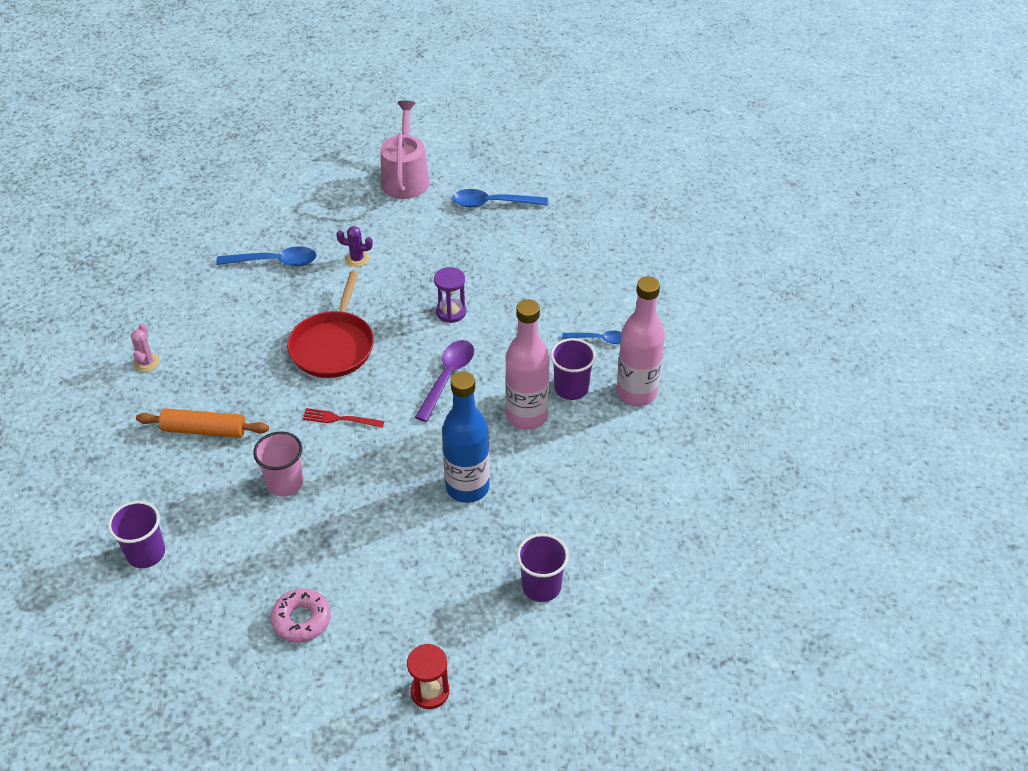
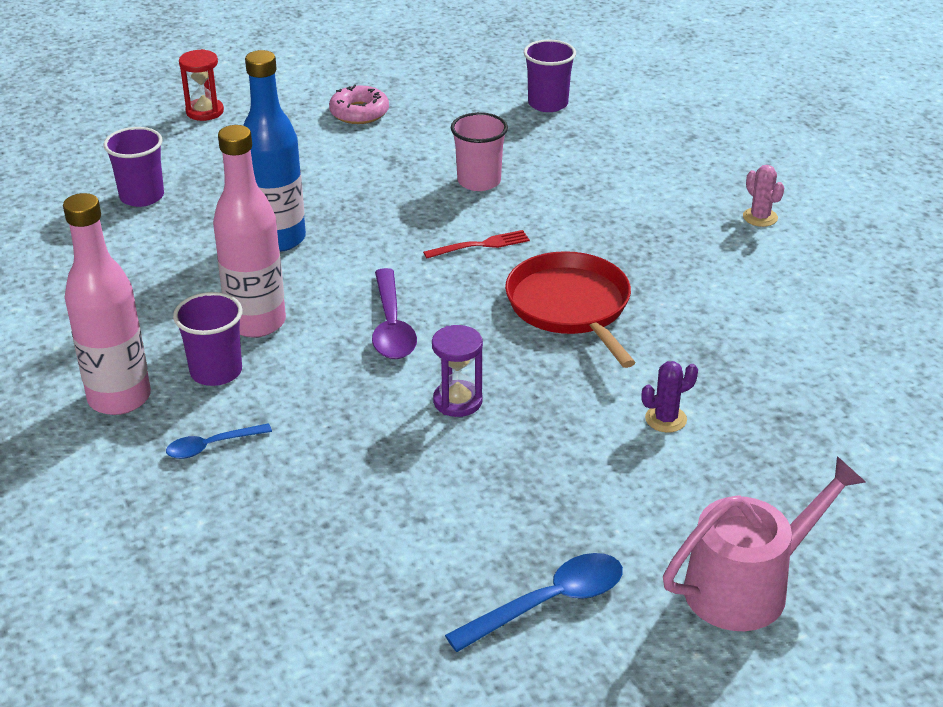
camera: 150 degrees right, 10 degrees down
(204, 430) = (614, 189): orange rolling pin -> none
(274, 262) = (771, 370): blue spoon -> none
(405, 178) = (747, 586): pink watering can -> pink watering can turned 90 degrees counterclockwise

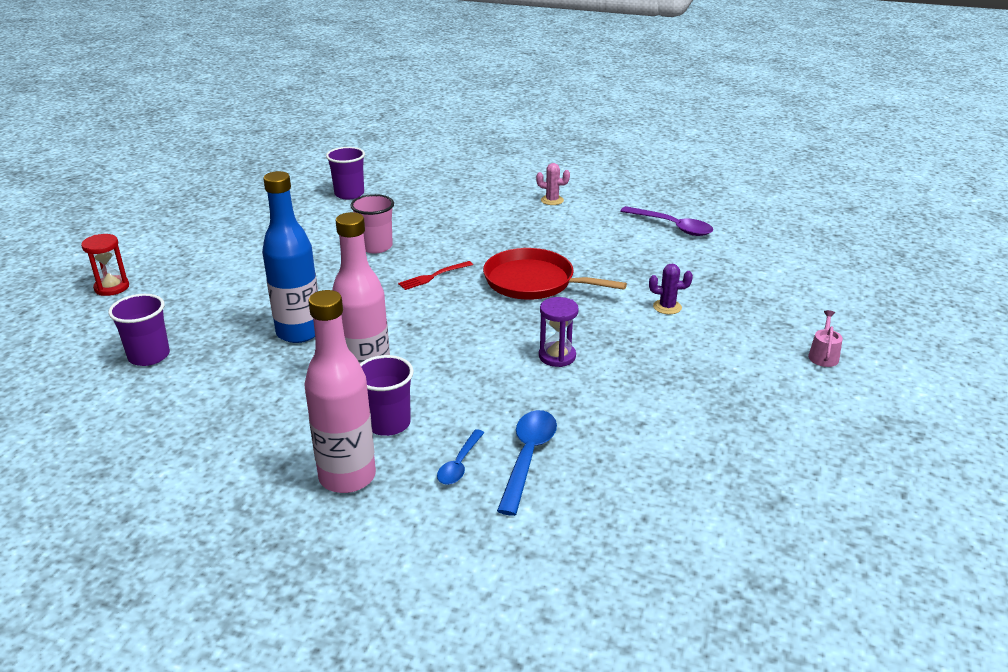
camera: 45 degrees left, 5 degrees down
(359, 112) = (233, 243): pink donut -> none
(391, 326) = (454, 340): purple spoon -> purple spoon (672, 226)
(481, 245) = (433, 276): red fork -> red fork turned 150 degrees counterclockwise
(548, 603) = (766, 419): blue spoon -> blue spoon (528, 457)
(666, 419) = (667, 307): purple cactus -> purple cactus turned 75 degrees clockwise
(747, 586) = (823, 355): pink watering can -> pink watering can, size x0.45

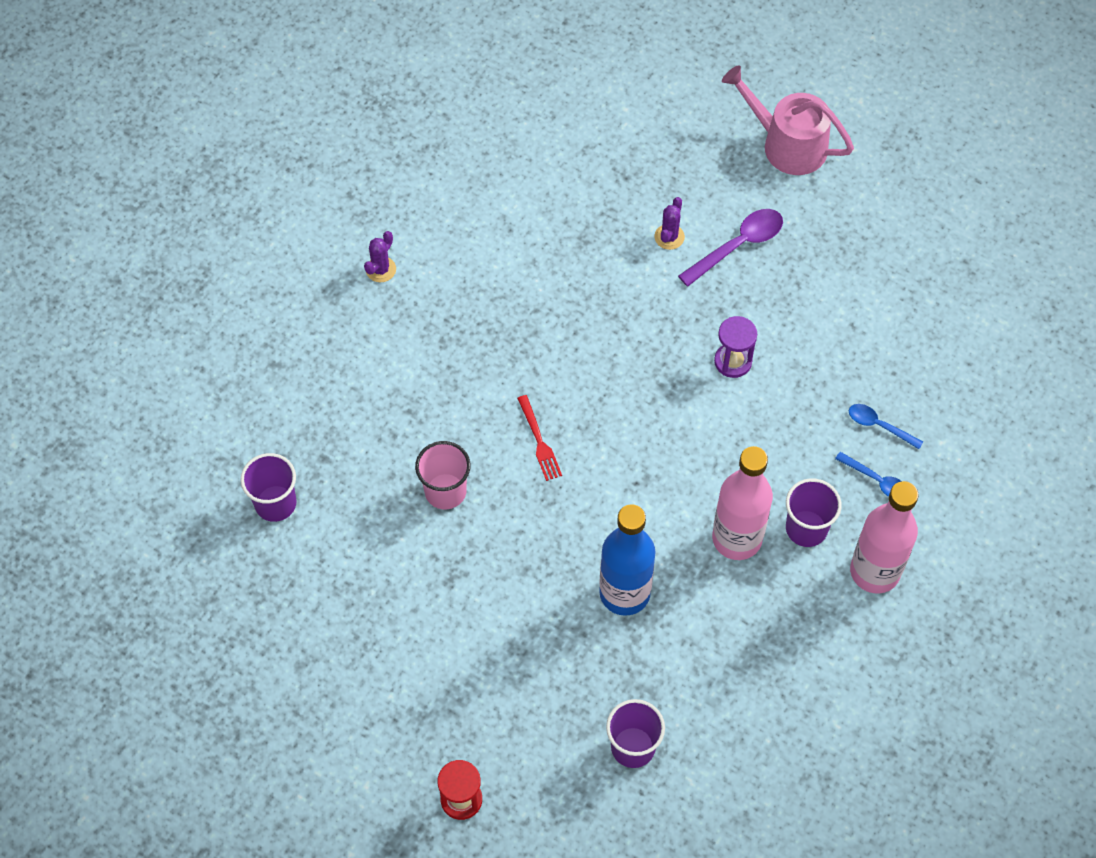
camera: 75 degrees left, 30 degrees up
(528, 457) = (879, 426): blue spoon -> blue spoon, size x0.61
(533, 282) = (582, 344): red pan -> none
(552, 200) = (381, 269): pink cactus -> purple cactus
(672, 226) = (495, 167): purple spoon -> purple spoon (738, 245)
(823, 355) = (787, 144): pink watering can -> pink watering can, size x2.23

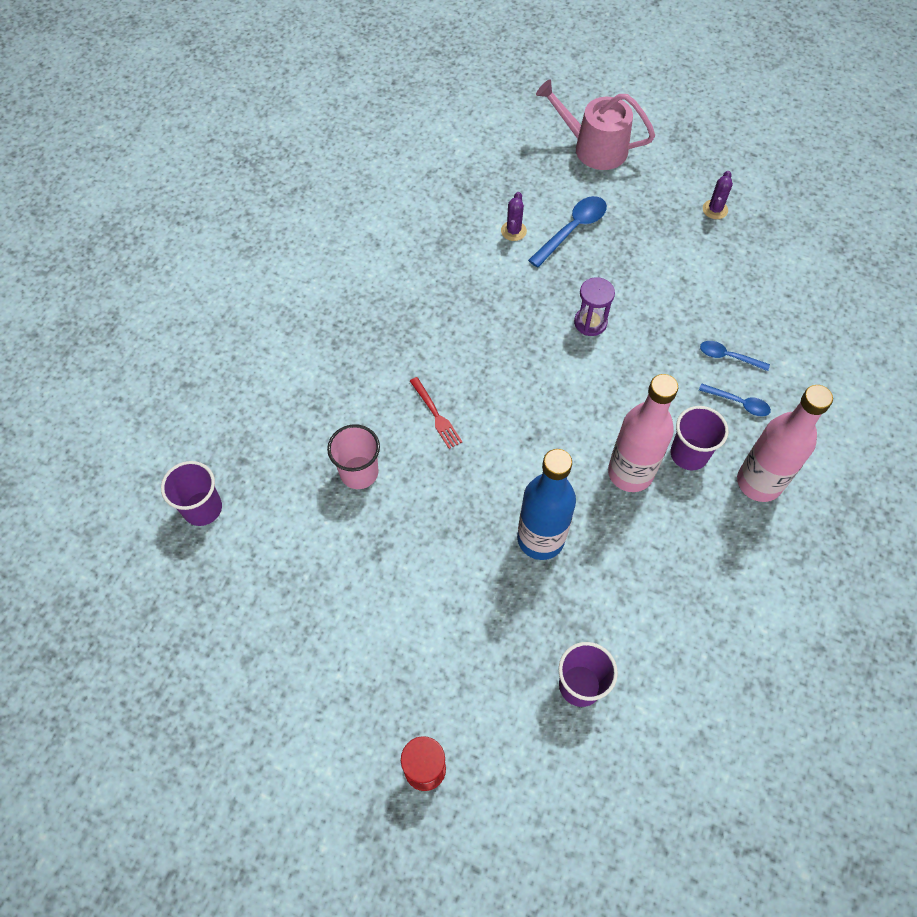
camera: 10 degrees left, 0 degrees up
(381, 269) = (271, 291): purple cactus -> purple cactus (715, 209)
(738, 245) = (572, 230): purple spoon -> blue spoon

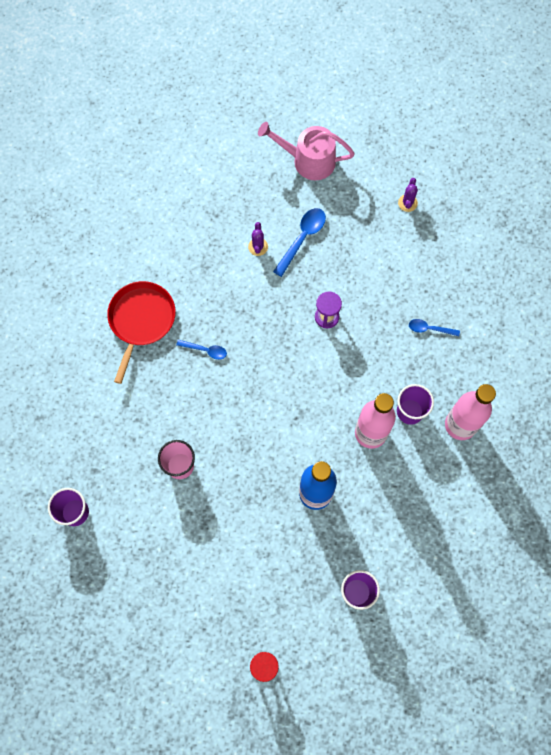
camera: 10 degrees left, 10 degrees up
(346, 291) = (141, 320): none -> red pan
(436, 415) = (227, 411): red fork -> none
(738, 403) = (440, 365): blue spoon -> blue spoon (205, 350)

